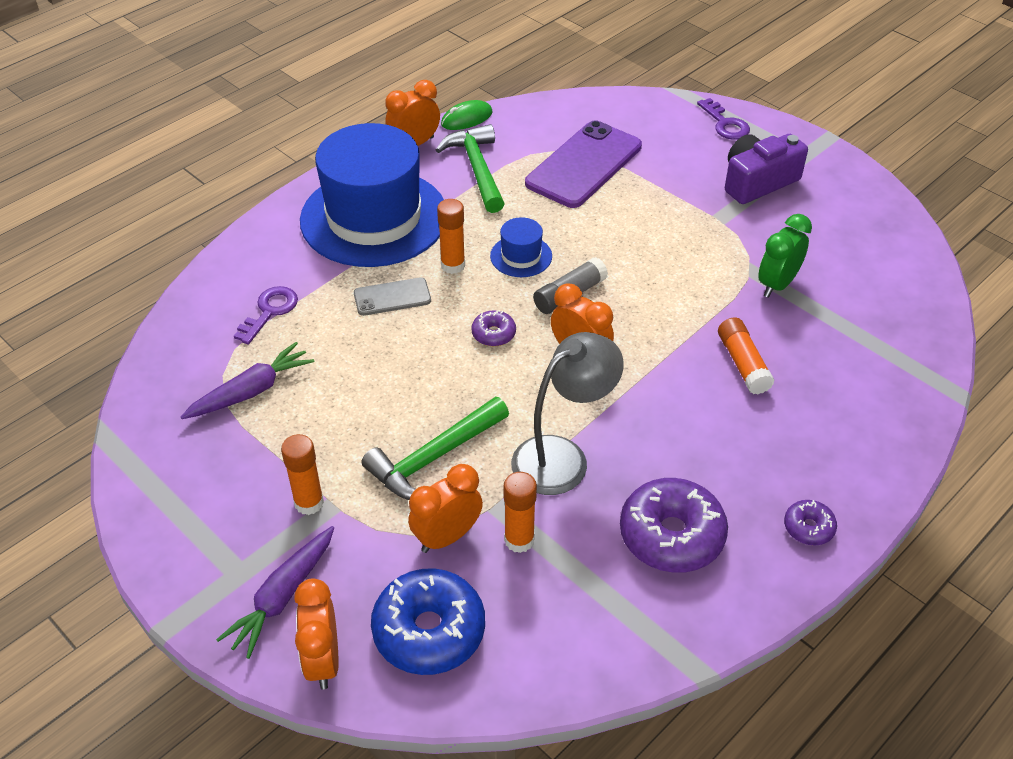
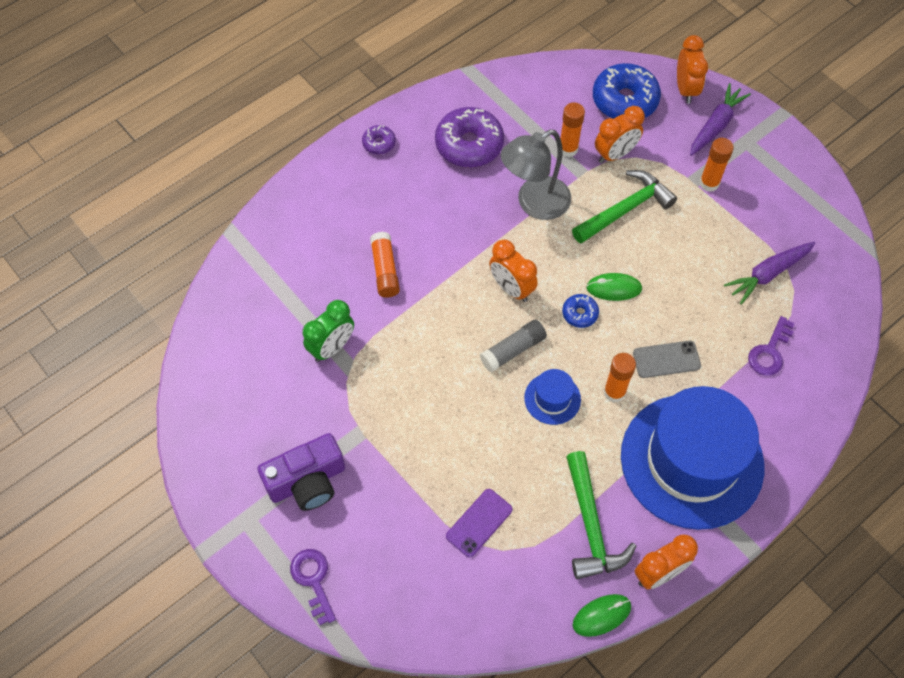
camera: 175 degrees left, 15 degrees up
(452, 363) = (614, 288): none -> green mouse
(493, 334) = (580, 314): purple donut -> blue donut
(584, 165) = (479, 523): purple phone -> purple phone, size x0.52

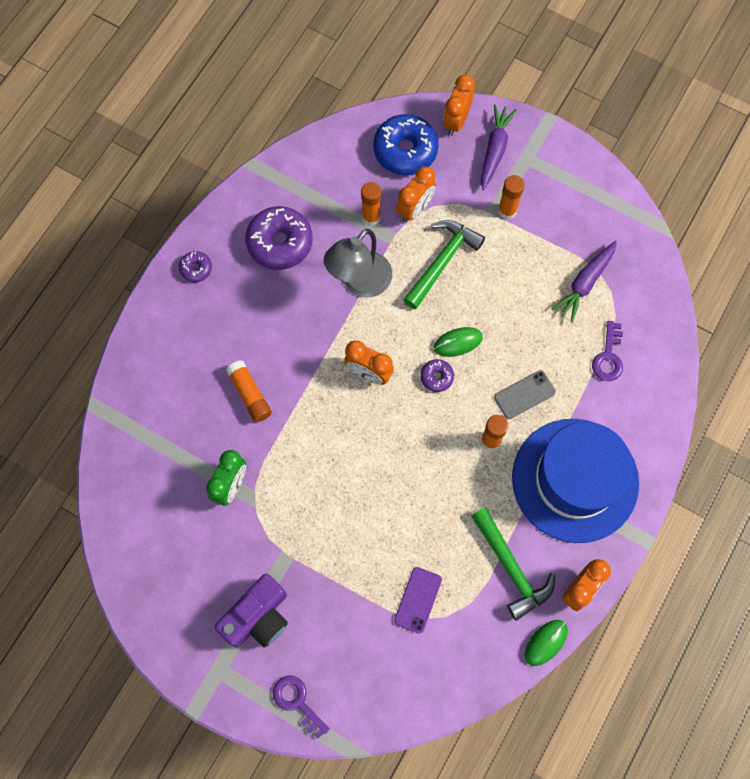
camera: 20 degrees left, 10 degrees up
(513, 350) = (391, 432): grey glue stick -> none
(552, 398) = (440, 465): blue hat -> none
(580, 314) = (436, 377): blue donut -> purple donut
(685, 89) = (456, 121): orange clock -> orange clock turned 135 degrees counterclockwise

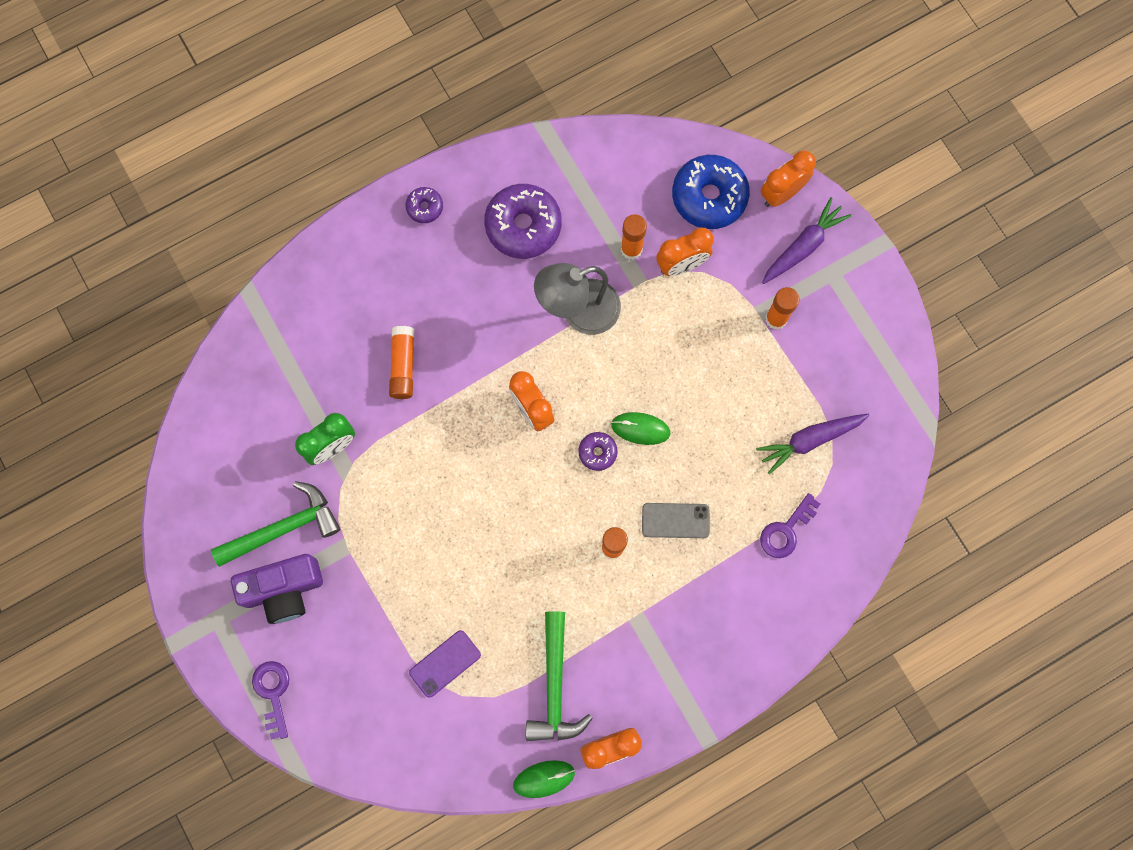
camera: 30 degrees right, 5 degrees up
(442, 261) = (676, 335): green hammer -> green hammer (284, 528)
(575, 480) = (672, 636): blue hat -> none

